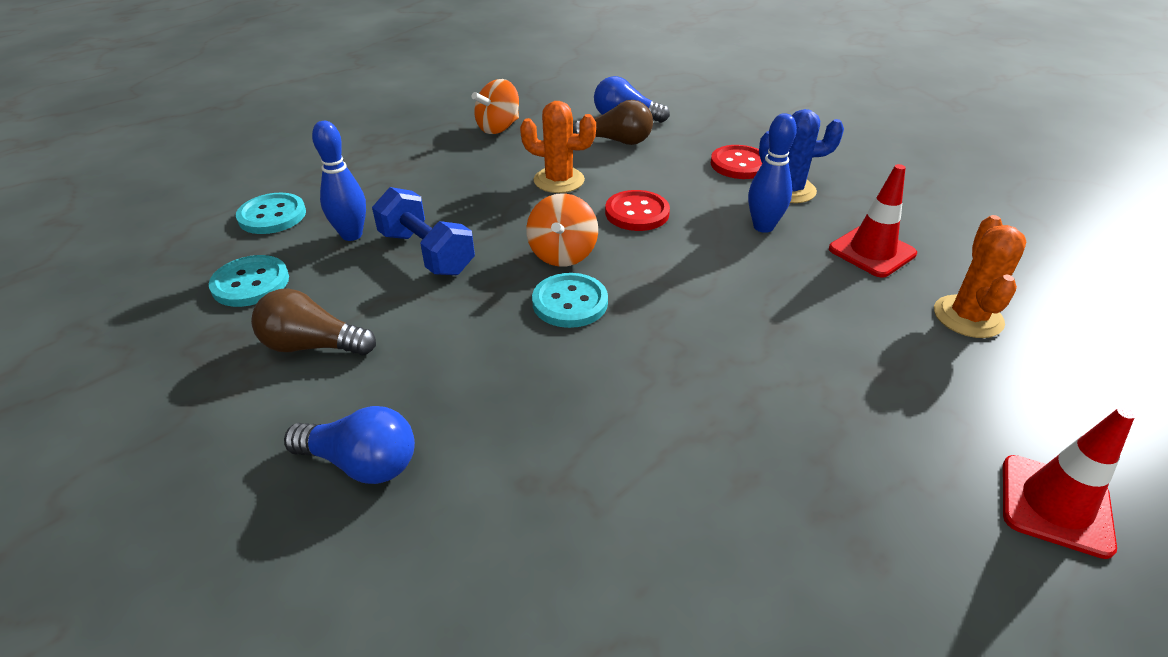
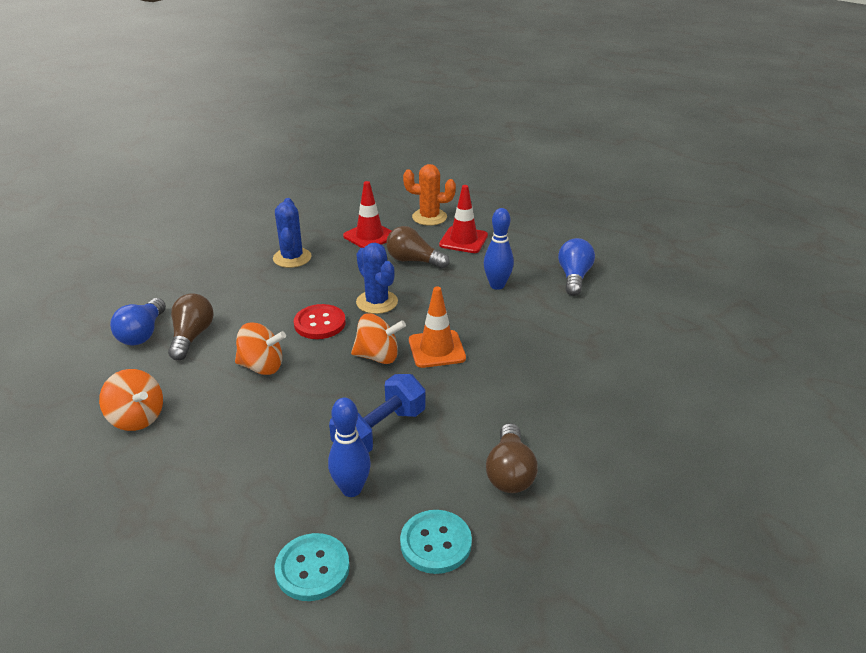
camera: 95 degrees left, 5 degrees down
(361, 463) = (606, 419): blue light bulb -> blue light bulb (574, 277)
(559, 180) = (262, 366): orange cactus -> orange spinning top
(570, 302) = (437, 349): turquoise button -> orange traffic cone
(685, 255) = (377, 302): none -> blue cactus
(739, 164) = (249, 276): red button -> none
(763, 227) = (341, 271): blue bowling pin -> blue bowling pin (497, 285)
(806, 292) = (414, 261): none -> brown light bulb
(1055, 505) = (549, 218): red traffic cone -> red traffic cone (463, 240)

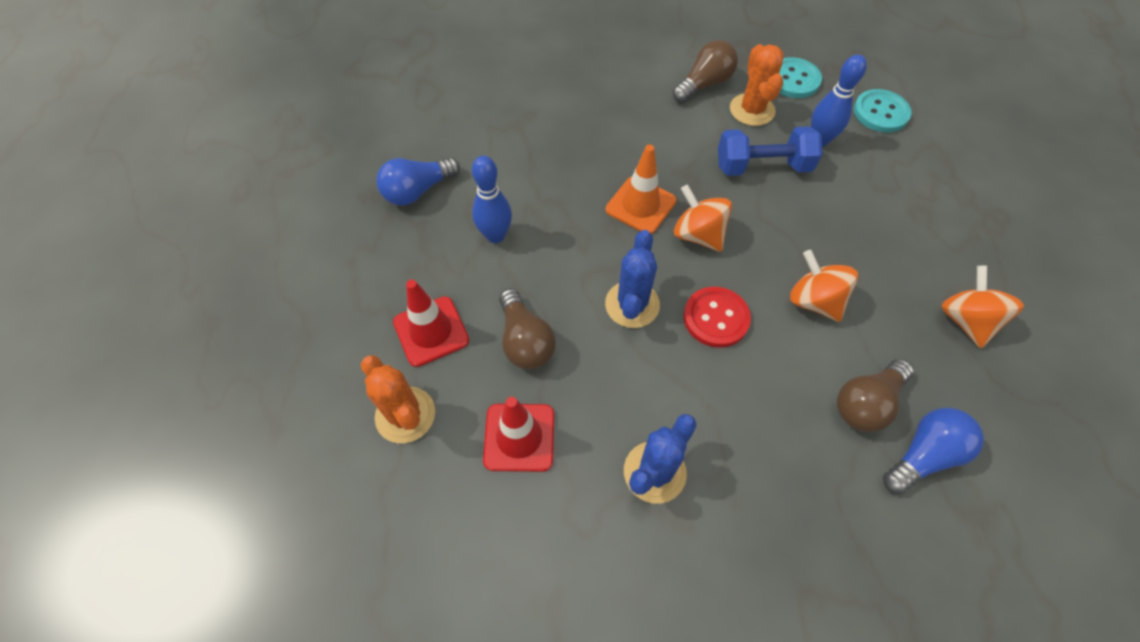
camera: 135 degrees left, 25 degrees up
(440, 477) = (752, 110): none -> orange cactus

